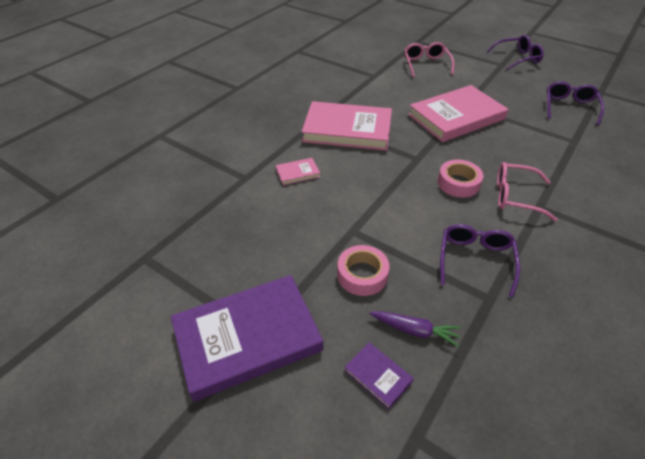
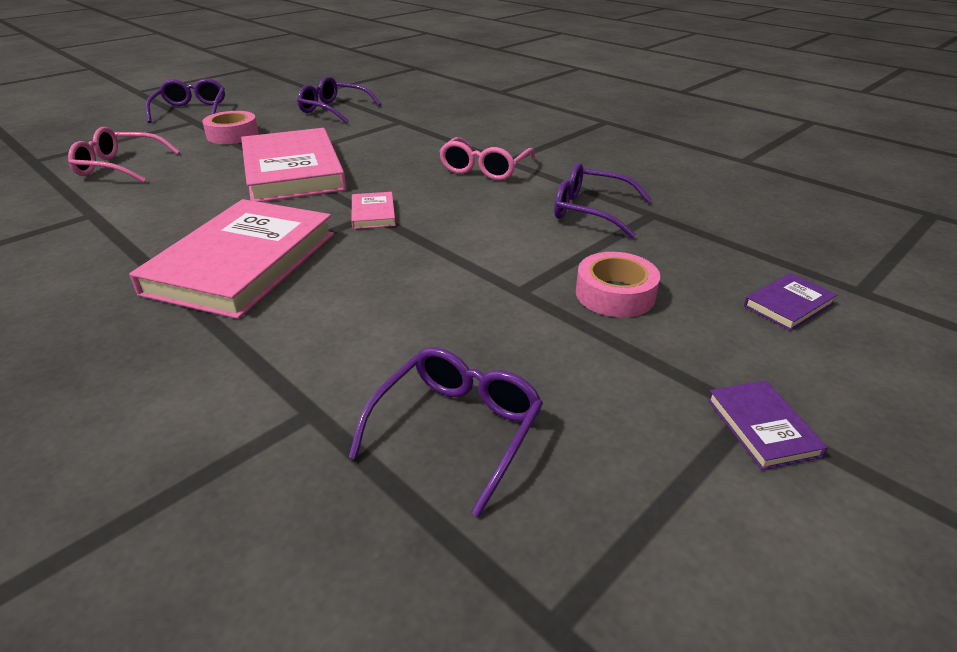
camera: 80 degrees left, 10 degrees down
(238, 221) = (457, 429): none -> purple glasses
(247, 337) = (762, 427): purple book -> purple book, size x0.42
(298, 173) = (339, 333): pink book -> pink book (373, 213)
(415, 330) = (709, 268): purple carrot -> none
(458, 183) = (444, 195): pink tape -> pink tape (233, 135)

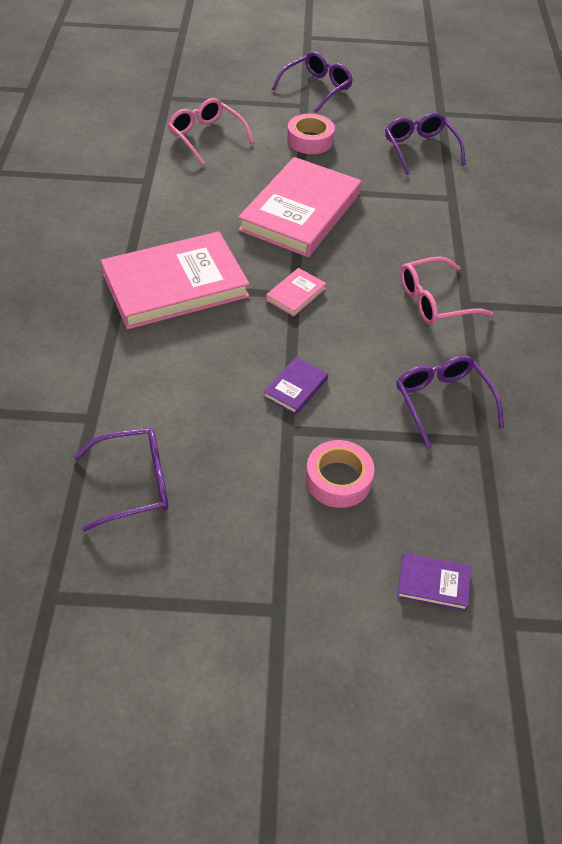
camera: 45 degrees right, 15 degrees up
(762, 427) = (268, 621): purple book -> purple book (295, 388)

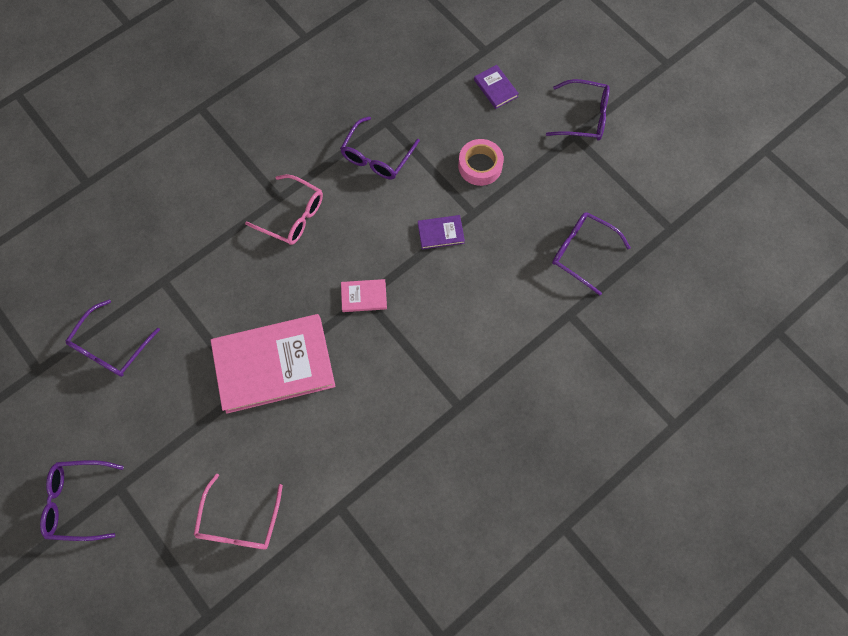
camera: 130 degrees left, 20 degrees up
(175, 285) = (427, 374): pink book -> none
(292, 647) = (584, 117): none -> purple glasses
(310, 140) = (171, 436): pink tape -> none

